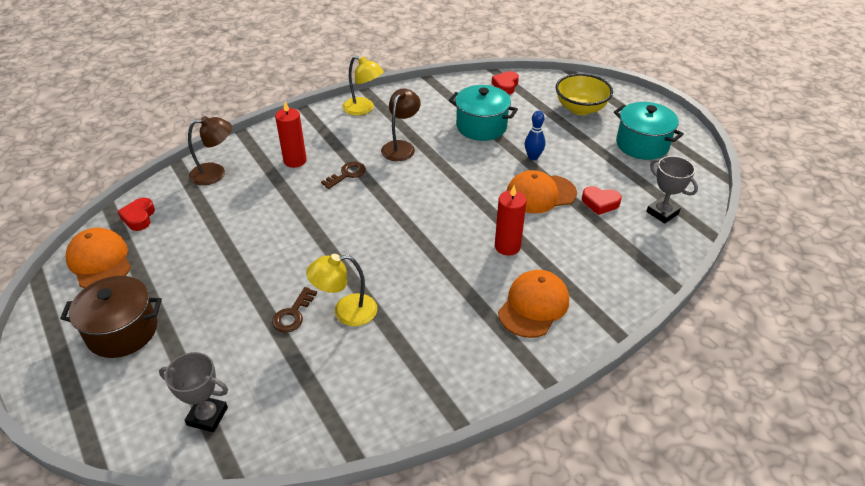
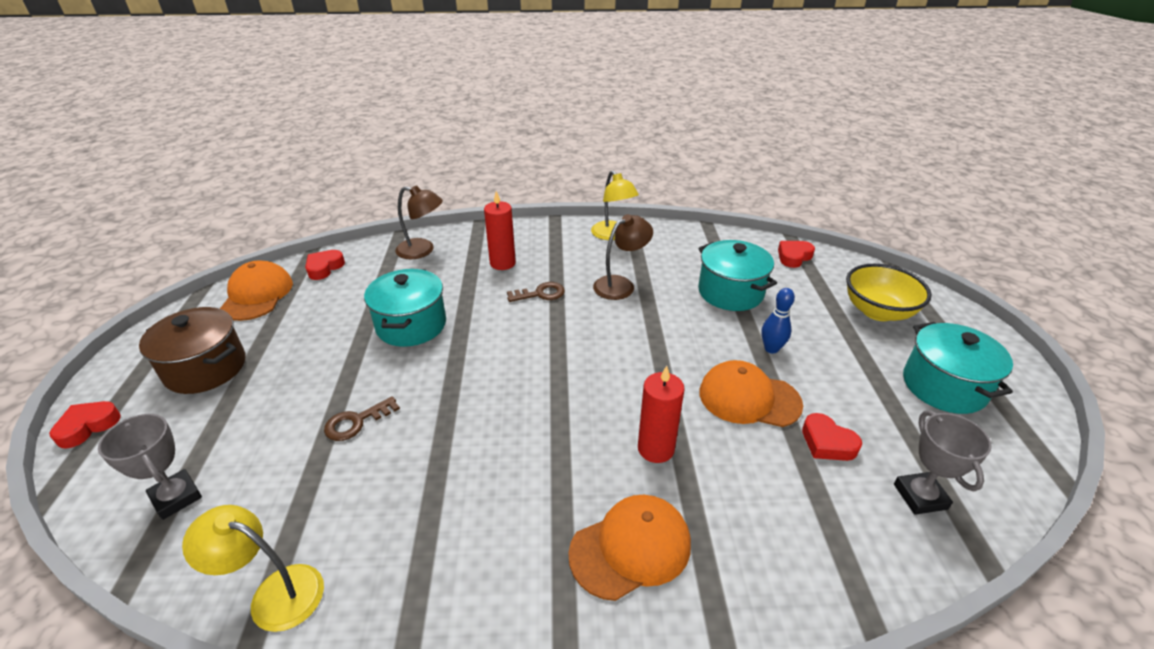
camera: 30 degrees right, 5 degrees down
(68, 411) = (88, 426): none -> red heart
(266, 234) = (411, 325): none -> turquoise pot
(346, 312) = (408, 445): yellow lamp -> yellow lamp (274, 593)

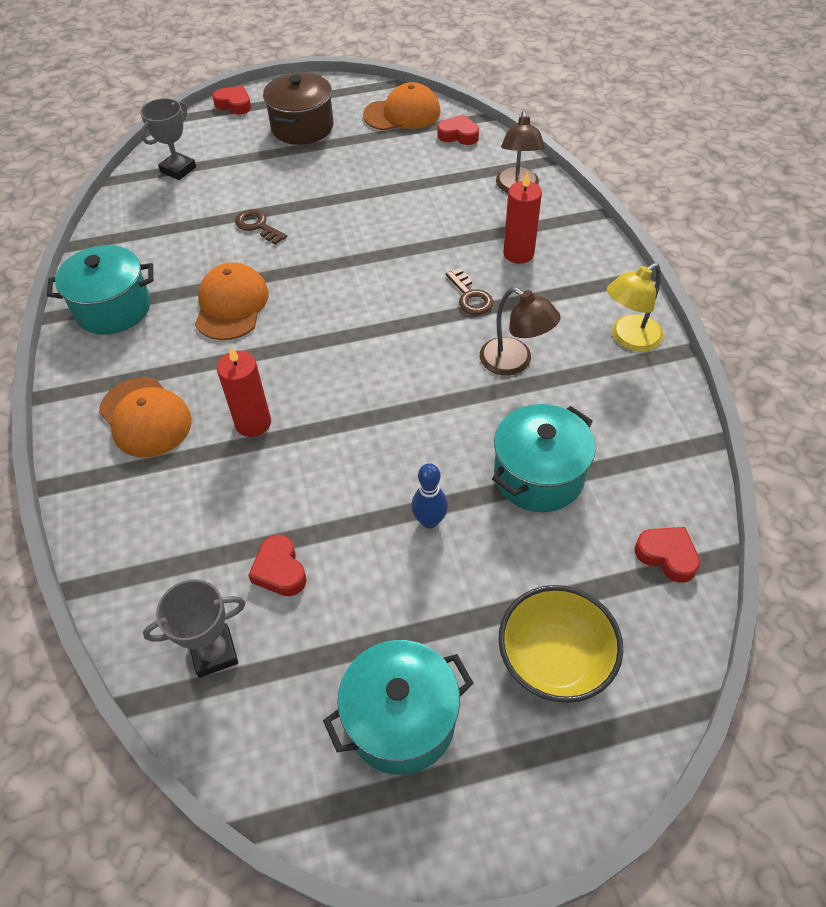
camera: 80 degrees right, 15 degrees up
(274, 593) = (108, 241): yellow lamp -> none
(411, 325) = (387, 218): turquoise pot -> turquoise pot (113, 308)
(749, 398) = (336, 498): orange cap -> orange cap (231, 305)
(827, 443) = (279, 570): red heart -> red heart turned 60 degrees counterclockwise

